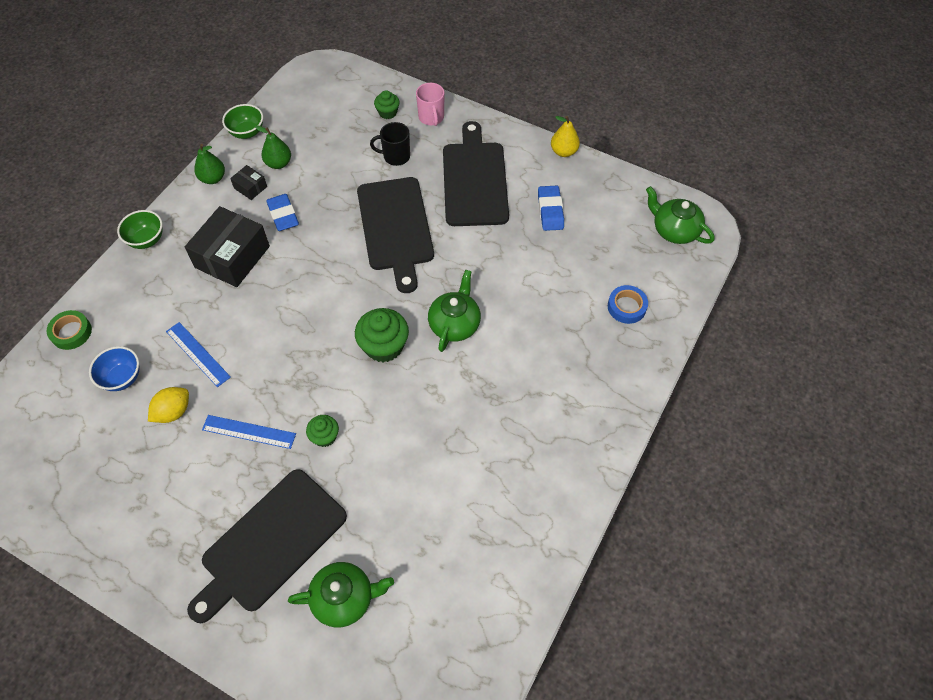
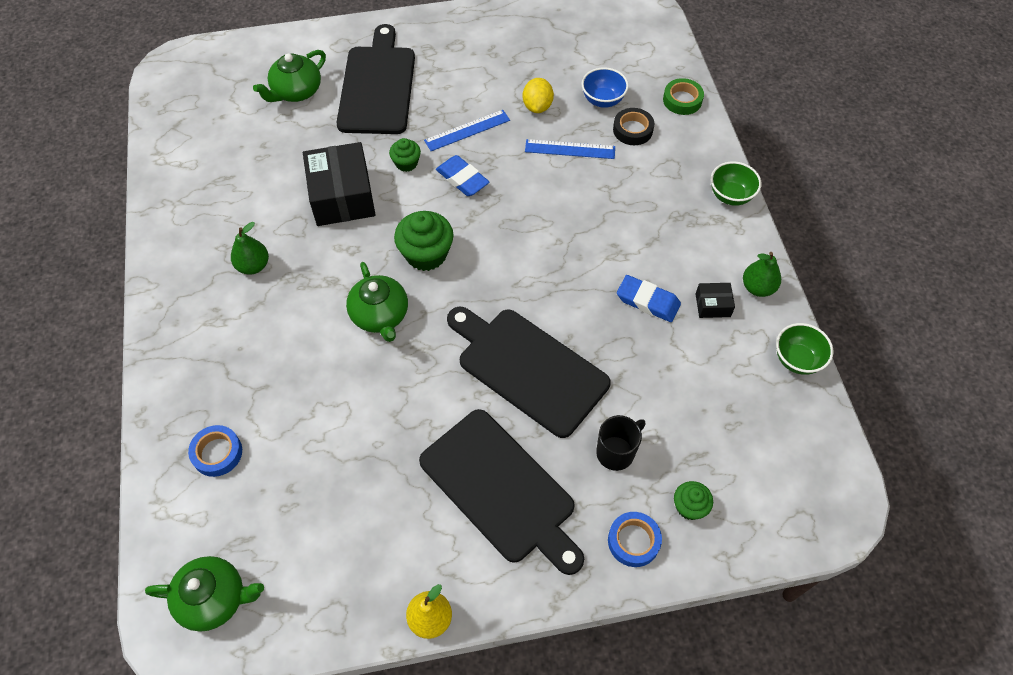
camera: 140 degrees right, 0 degrees up
(137, 335) = (632, 130): none -> black tape
(232, 257) = (642, 233): black box -> black box (342, 196)
(278, 163) = (721, 350): green pear -> green pear (253, 266)
(431, 118) = (633, 541): pink mug -> blue tape
(550, 211) = (382, 513): blue eraser -> blue eraser (462, 179)

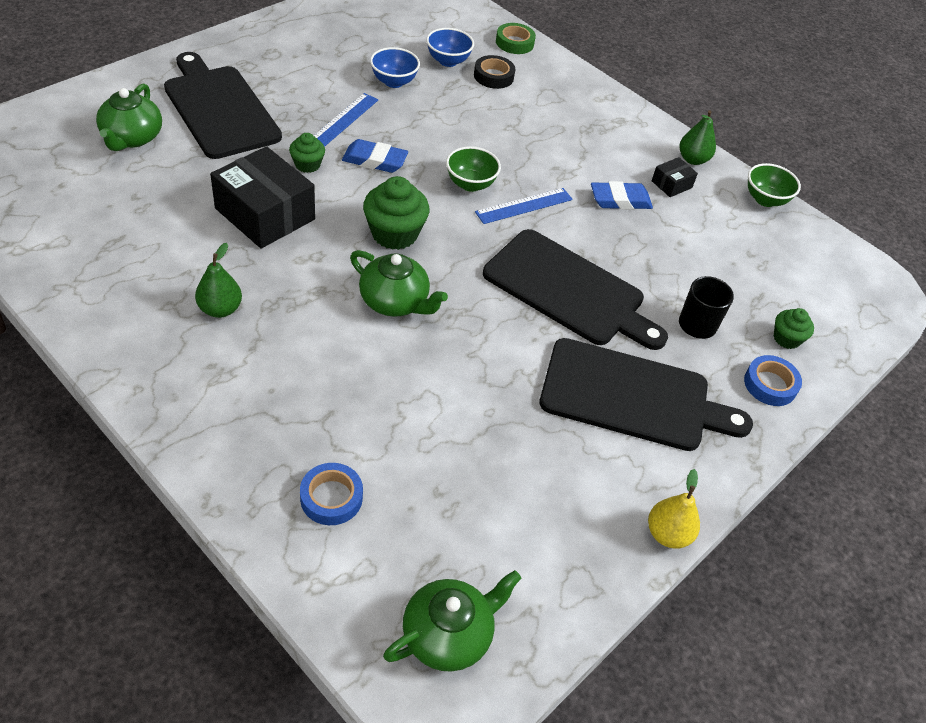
camera: 40 degrees left, 10 degrees down
(528, 368) = (569, 290): black cutting board -> black cutting board turned 150 degrees counterclockwise
(537, 106) = (394, 82): yellow lemon -> blue bowl
(570, 149) = (452, 106): blue ruler -> blue ruler (524, 205)
(730, 196) = (614, 101): green bowl -> green bowl (470, 184)

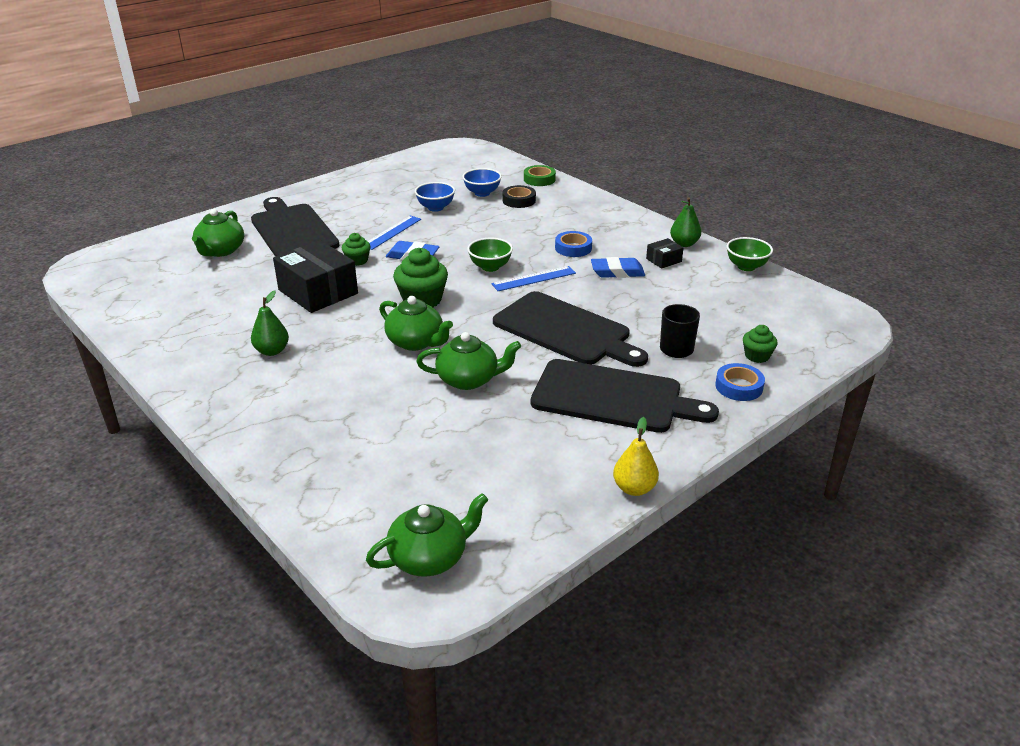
camera: 10 degrees right, 15 degrees down
(331, 498) = (343, 468): blue tape -> blue tape (573, 248)
(464, 363) = (469, 379): none -> green teapot

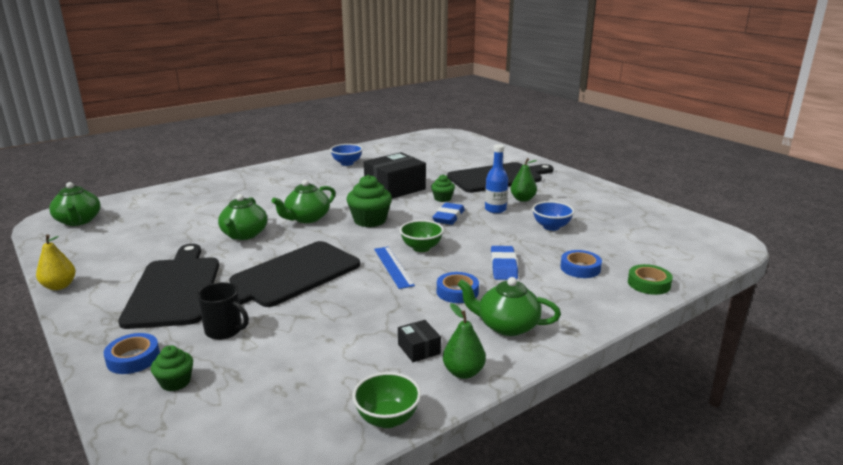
camera: 95 degrees right, 10 degrees down
(221, 251) = (464, 160): green teapot -> green teapot (506, 326)
(272, 351) = (320, 179): green pear -> green pear (522, 199)
(391, 232) = (495, 209): blue ruler -> blue bottle
(482, 193) = (594, 249): blue bowl -> blue bowl (347, 163)
(519, 200) = (580, 268): black tape -> blue tape
(613, 397) = (174, 289): black cutting board -> black cutting board turned 150 degrees clockwise
(617, 272) = (396, 313): blue eraser -> blue eraser (503, 267)

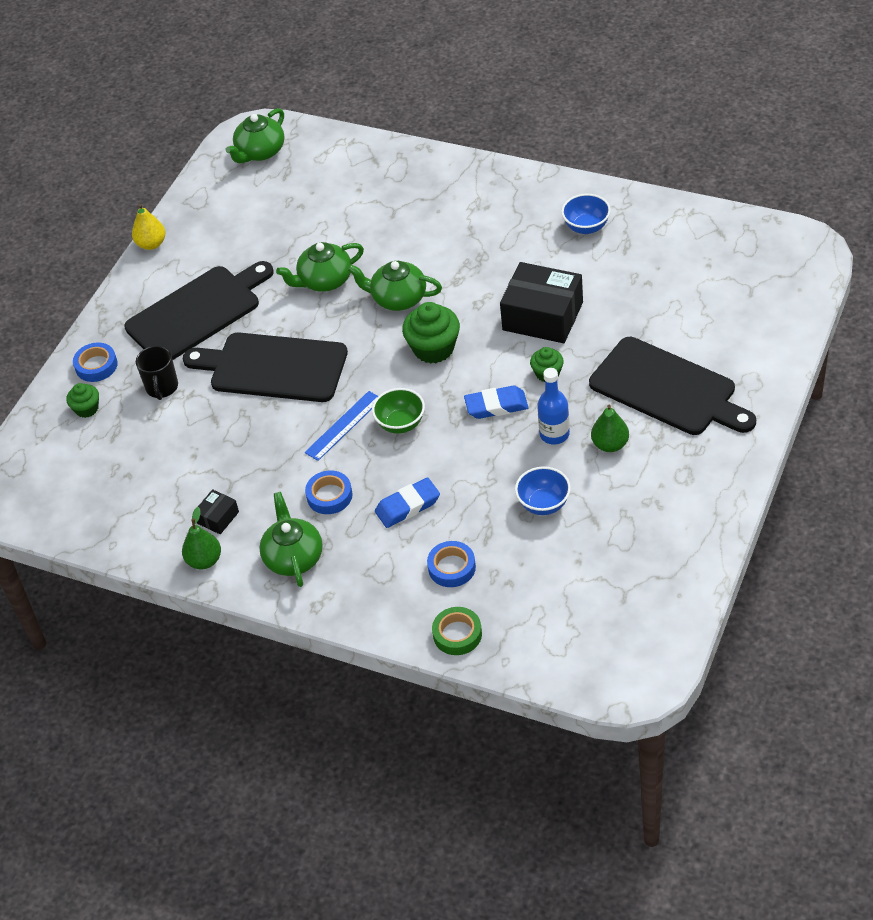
camera: 65 degrees right, 25 degrees up
(387, 419) = (122, 545): green bowl -> none

